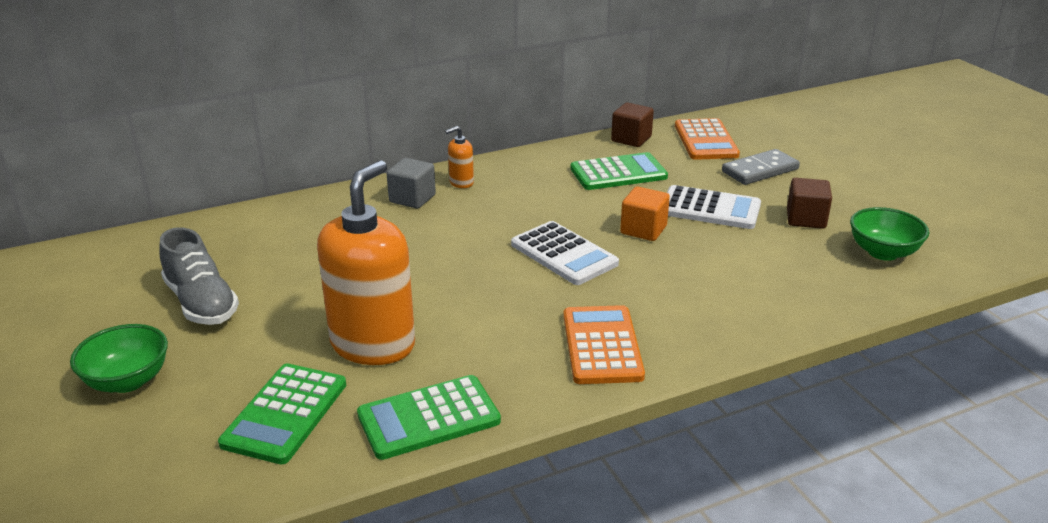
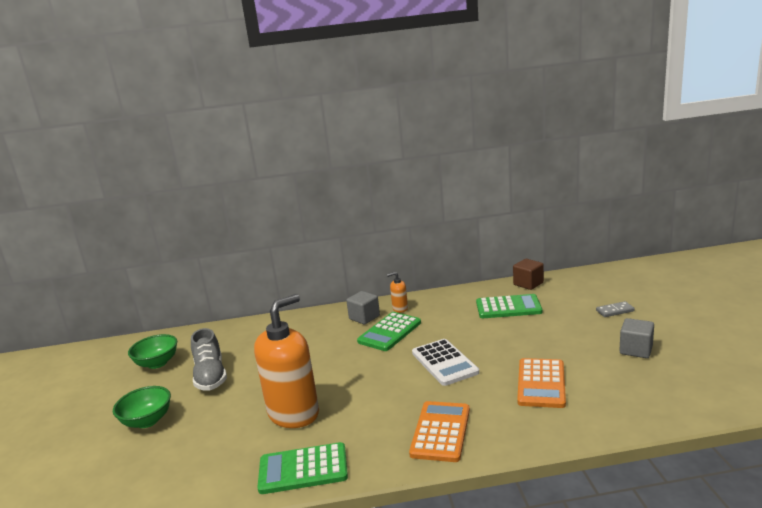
camera: 20 degrees right, 10 degrees down
(285, 414) = (220, 454): green calculator -> green calculator (389, 332)
(643, 230) = (508, 349): orange cube -> none
(705, 140) = (582, 287): orange calculator -> orange calculator (541, 383)
(710, 209) = (564, 337): white calculator -> none
(760, 170) = (615, 311): grey domino -> grey domino, size x0.63
(806, 219) = (636, 350): brown cube -> grey cube
(883, 252) = (689, 381): green bowl -> green bowl (157, 363)

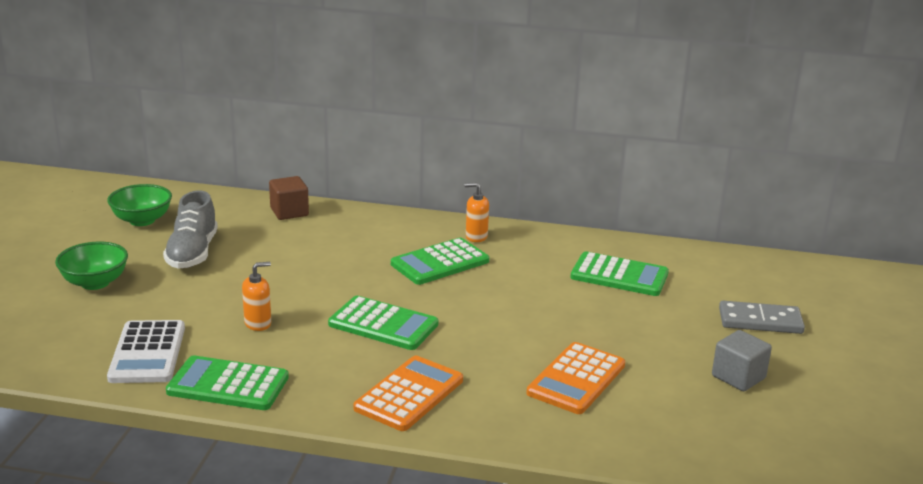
camera: 15 degrees right, 5 degrees up
(294, 413) = (258, 323): orange soap dispenser -> orange soap dispenser, size x0.43
(364, 317) = (422, 235): grey cube -> none
(384, 386) = (383, 324): none -> green calculator
(444, 363) = (477, 319): white calculator -> white calculator (147, 353)
(528, 284) = (675, 252): brown cube -> brown cube (289, 212)
(615, 311) = (760, 321): grey domino -> grey domino, size x1.60

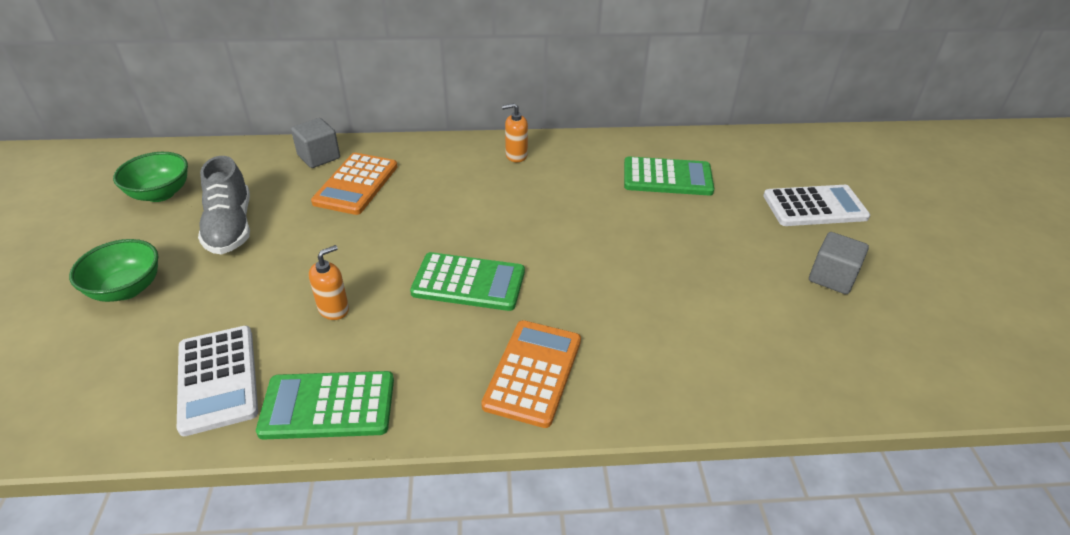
camera: 15 degrees left, 15 degrees up
(289, 212) = (319, 157): brown cube -> grey cube
(440, 263) = (494, 193): green calculator -> none
(576, 379) = (689, 313): orange calculator -> orange calculator (356, 184)
(760, 321) = (814, 207): grey domino -> white calculator

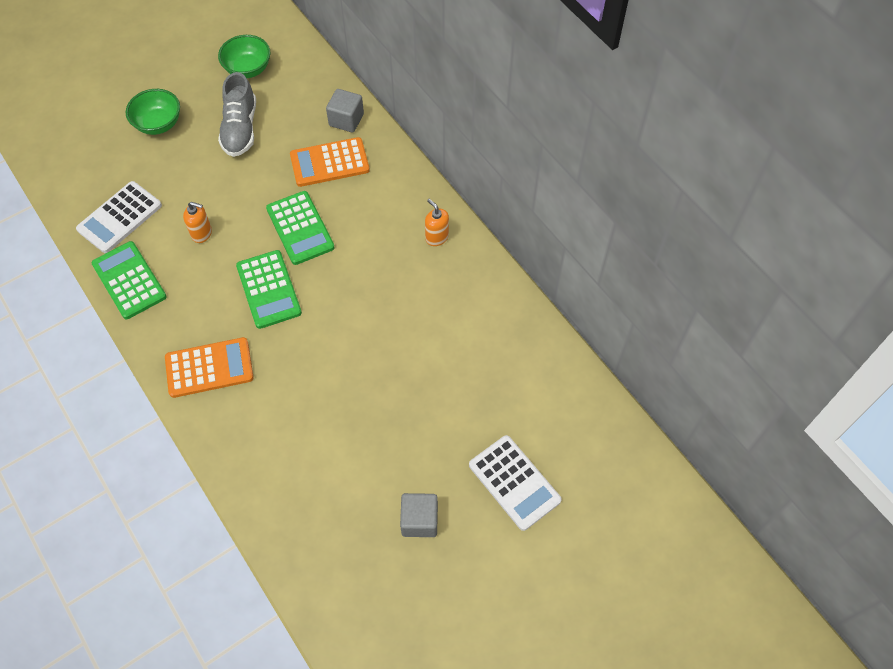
camera: 60 degrees right, 20 degrees up
(230, 227) = (240, 129): grey shoe -> grey shoe turned 45 degrees counterclockwise
(667, 177) = (481, 356): green calculator -> green calculator (300, 228)

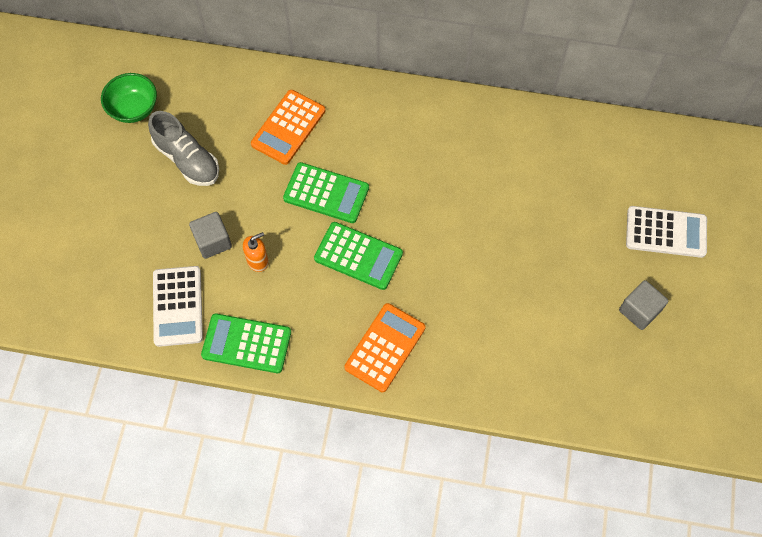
camera: 45 degrees left, 5 degrees up
(158, 124) = (115, 210): green bowl -> none
(346, 120) = (261, 85): grey cube -> grey cube (213, 241)
(437, 237) = (429, 116): orange soap dispenser -> none

